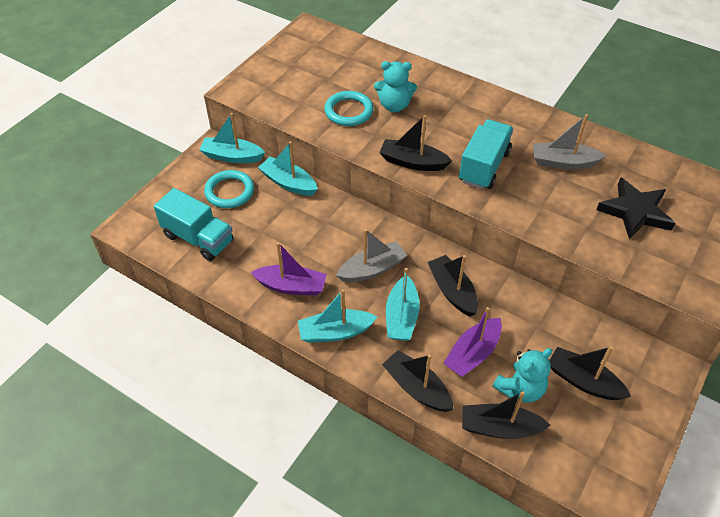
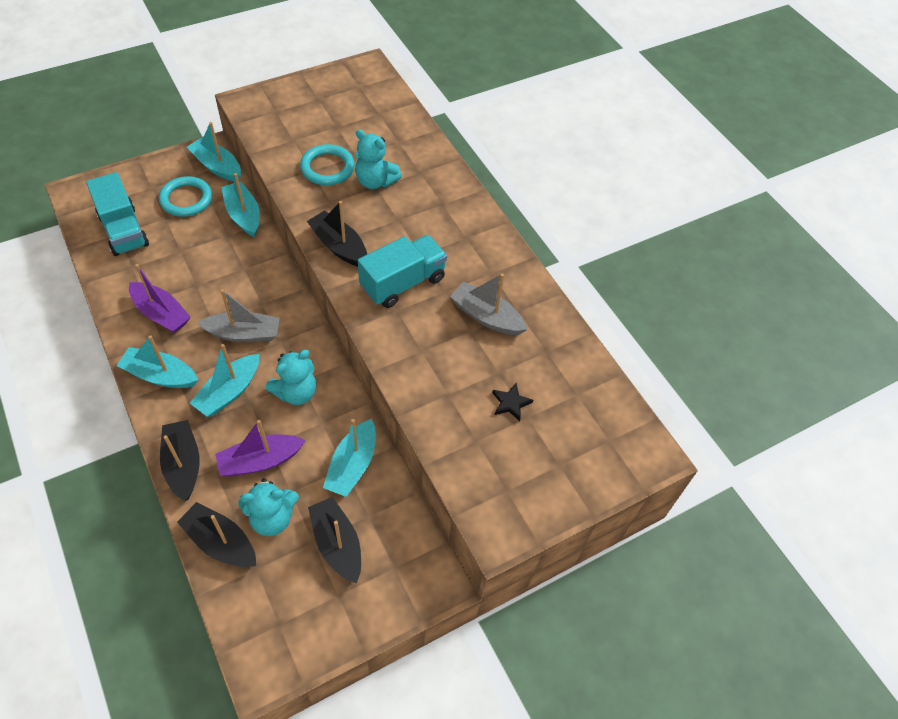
camera: 25 degrees right, 5 degrees up
(452, 291) = (296, 392): black boat -> turquoise teddy bear
(541, 321) = (352, 465): none -> turquoise boat
(635, 212) = (511, 403): black star -> black star, size x0.48

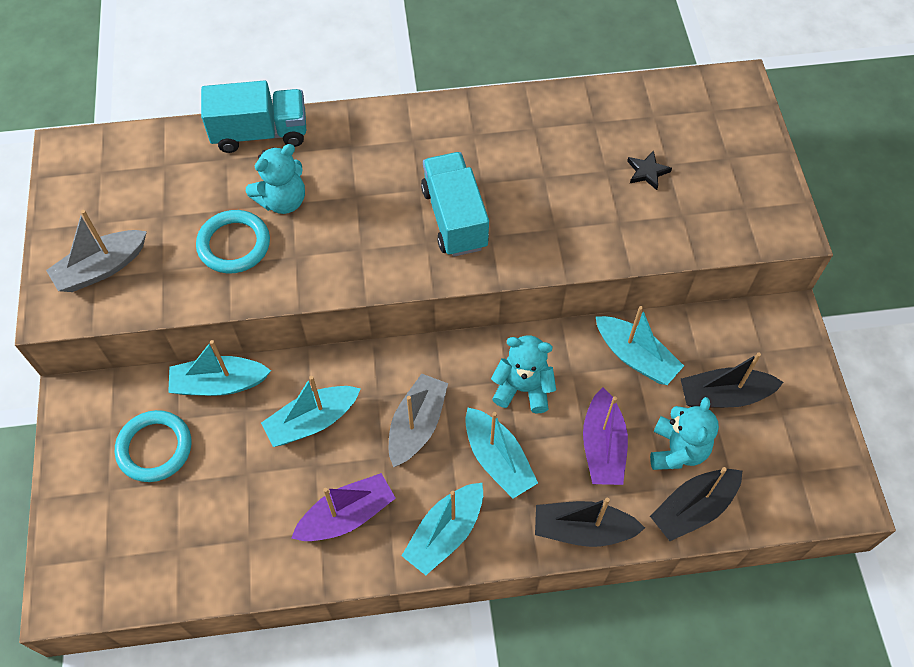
camera: 65 degrees left, 5 degrees up
(124, 230) = (175, 540): turquoise truck -> turquoise truck (260, 133)
(217, 167) = (111, 397): turquoise boat -> turquoise boat (312, 421)
(296, 392) = (523, 388): turquoise teddy bear -> turquoise teddy bear turned 60 degrees counterclockwise
(339, 246) = (372, 266): black boat -> none
(486, 317) = (531, 157): grey boat -> grey boat (101, 268)

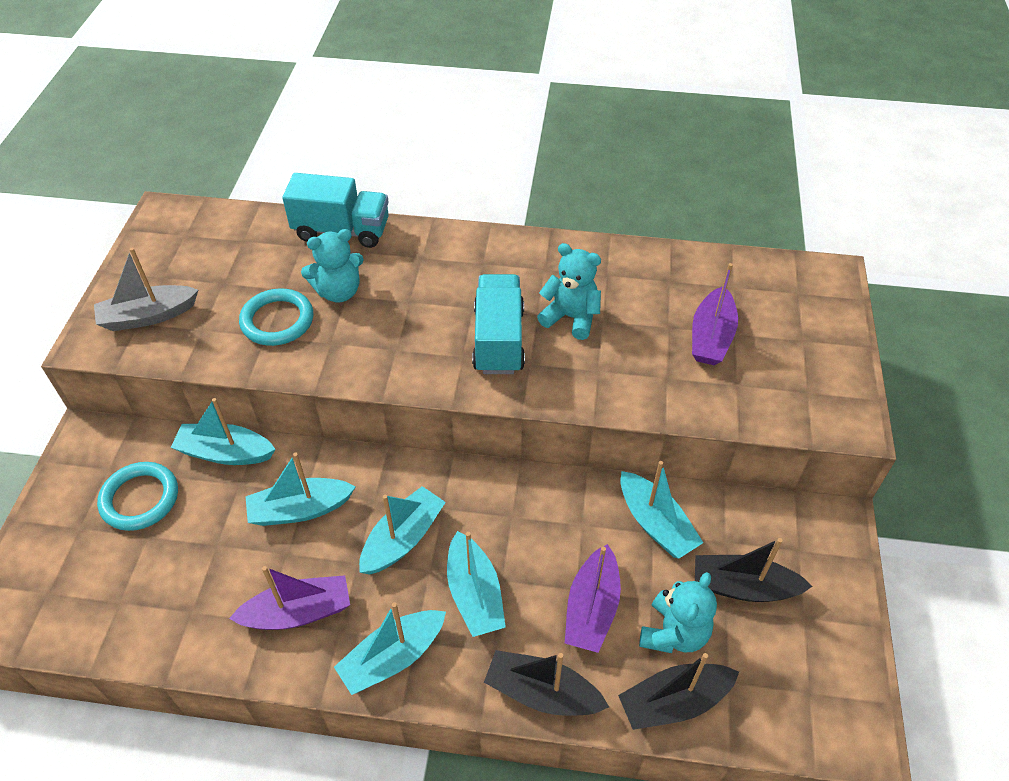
camera: 15 degrees right, 10 degrees down
(417, 425) = (403, 539): grey boat -> turquoise boat
(523, 388) = (525, 528): turquoise teddy bear -> turquoise teddy bear (571, 317)
(647, 172) = (711, 337): black star -> purple boat

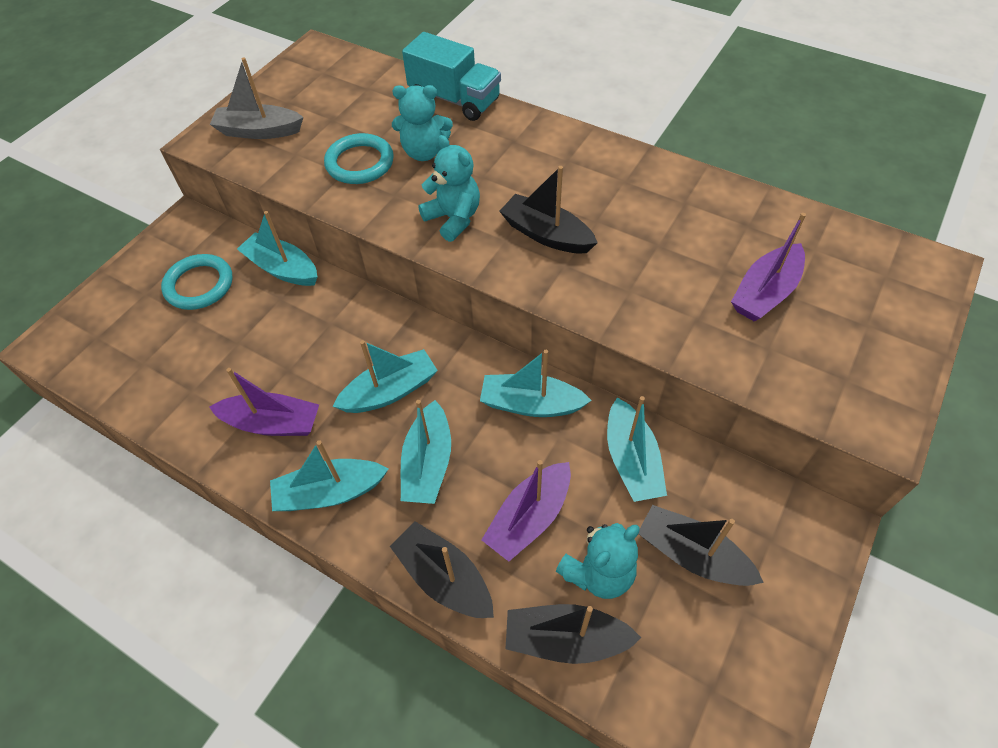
camera: 25 degrees right, 5 degrees up
(300, 510) = (317, 336): turquoise boat -> turquoise boat (531, 404)
(498, 340) = (546, 234): turquoise truck -> black boat
(571, 317) = (627, 233): turquoise teddy bear -> turquoise teddy bear (453, 219)

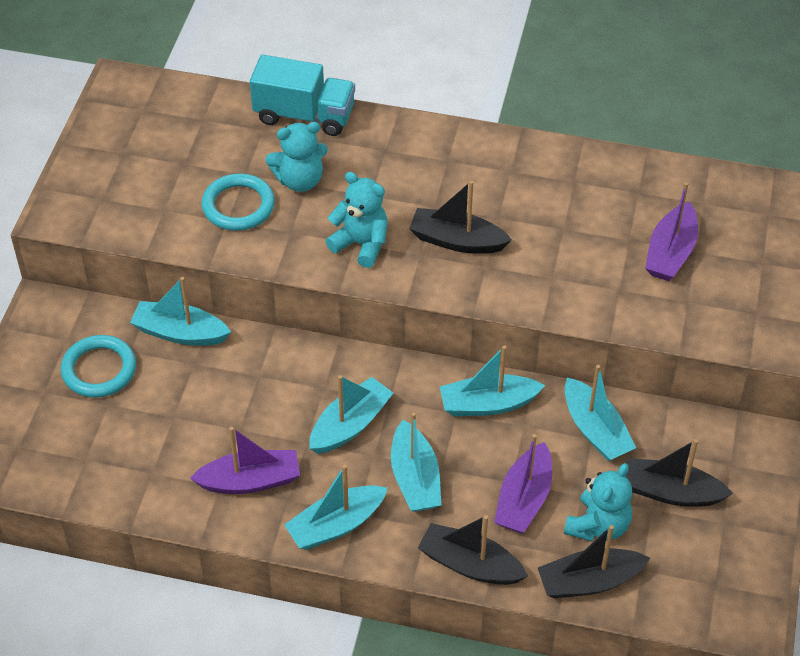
camera: 20 degrees left, 5 degrees down
(259, 131) = (111, 192): grey boat -> none

